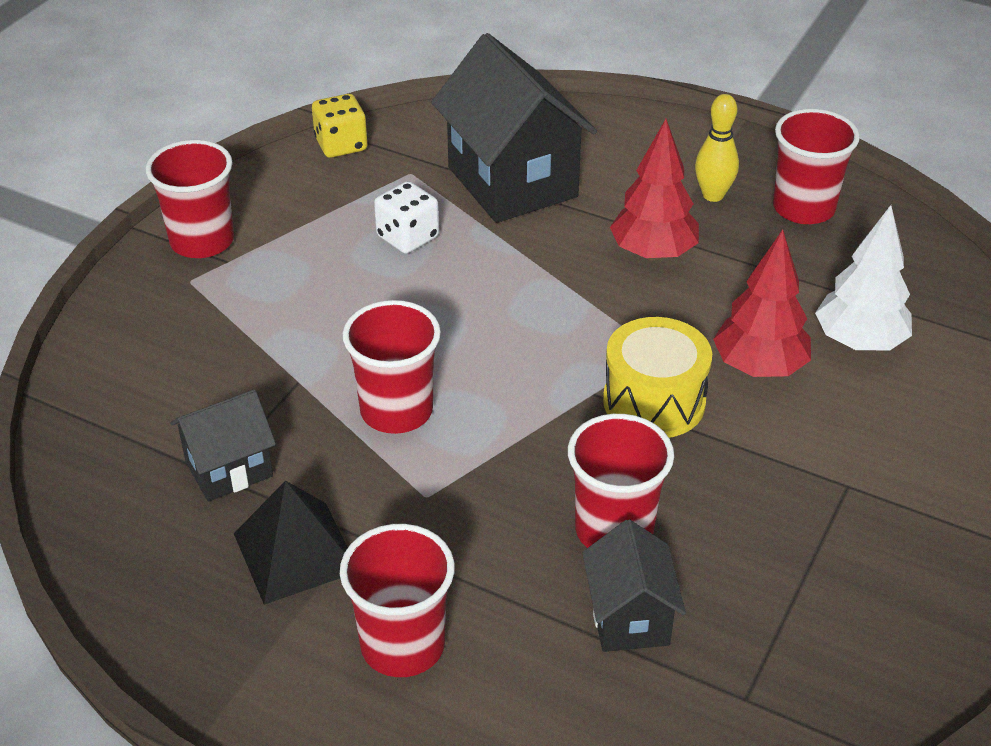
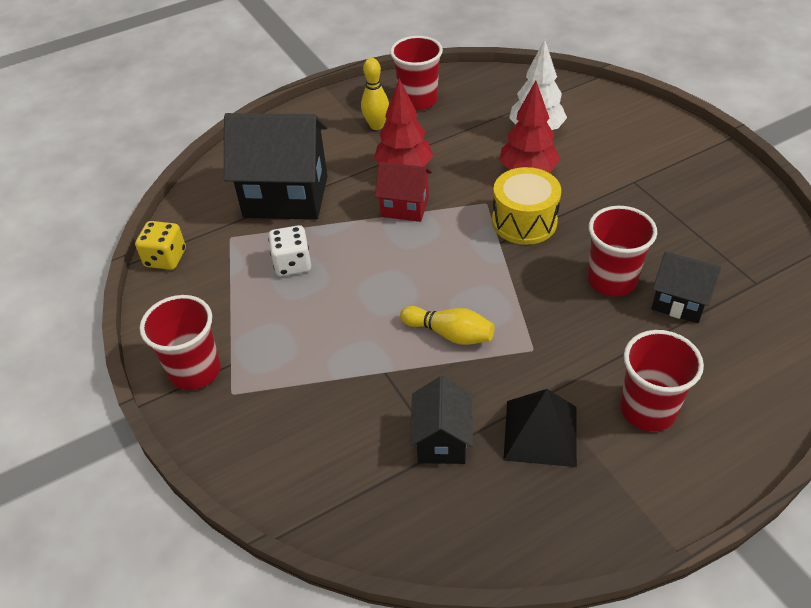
camera: 55 degrees left, 5 degrees up
(396, 411) = (449, 334): red cup -> yellow bowling pin
(582, 284) = (405, 207): none -> red house

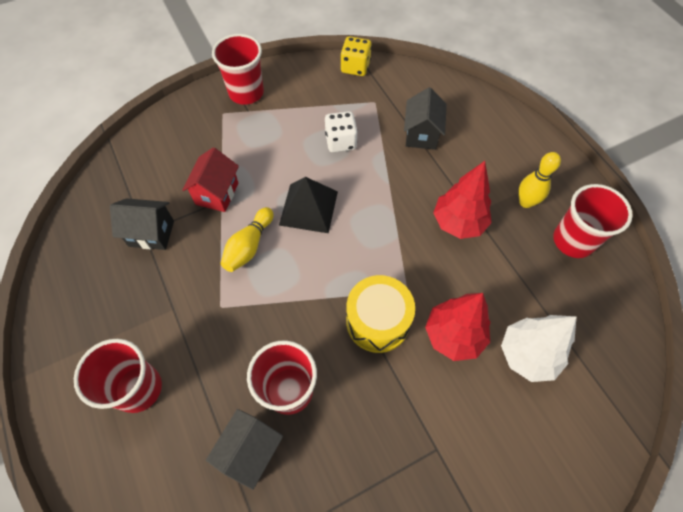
camera: 90 degrees right, 15 degrees up
(286, 196) = (421, 135): black house -> black house, size x0.54
(405, 207) = (403, 221): red house -> red house (217, 193)
(540, 433) = (139, 300): black pyramid -> black pyramid (308, 208)

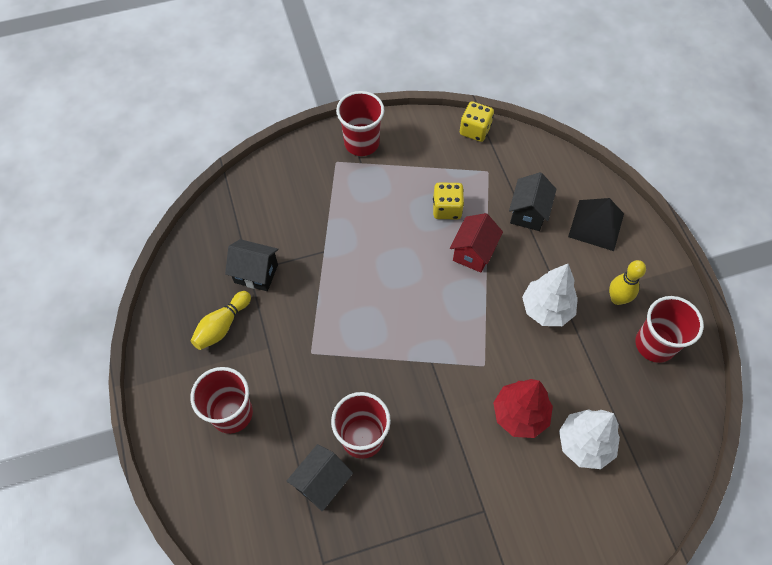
camera: 10 degrees right, 0 degrees up
(217, 193) = (320, 244): red house -> red house (473, 253)
(249, 246) = (344, 300): yellow bowling pin -> yellow bowling pin (222, 326)
(308, 208) = (405, 271): black pyramid -> black pyramid (596, 225)
(340, 142) = (447, 209): white dice -> yellow dice
(377, 321) = (452, 390): yellow drum -> none
(458, 223) = (546, 309): red tree -> white tree

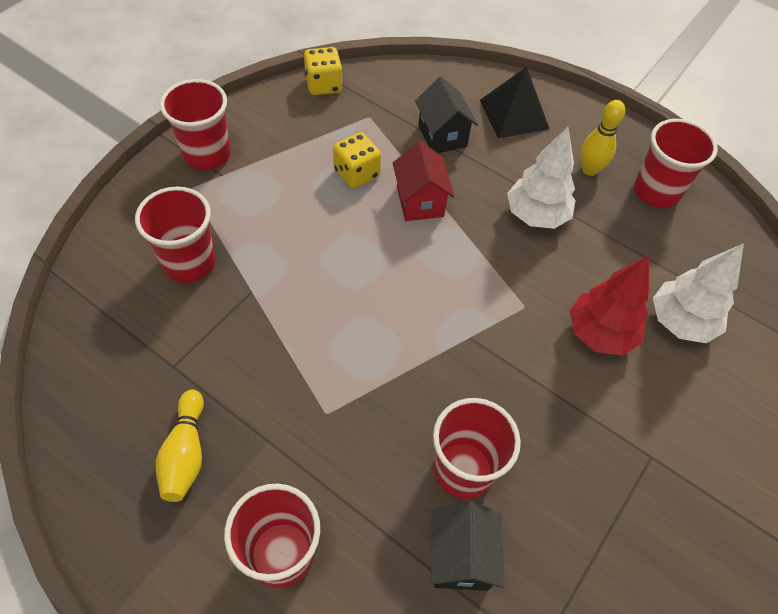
camera: 40 degrees left, 5 degrees down
(256, 273) = (184, 364): black house -> none
(301, 212) = (189, 263): none -> red cup

